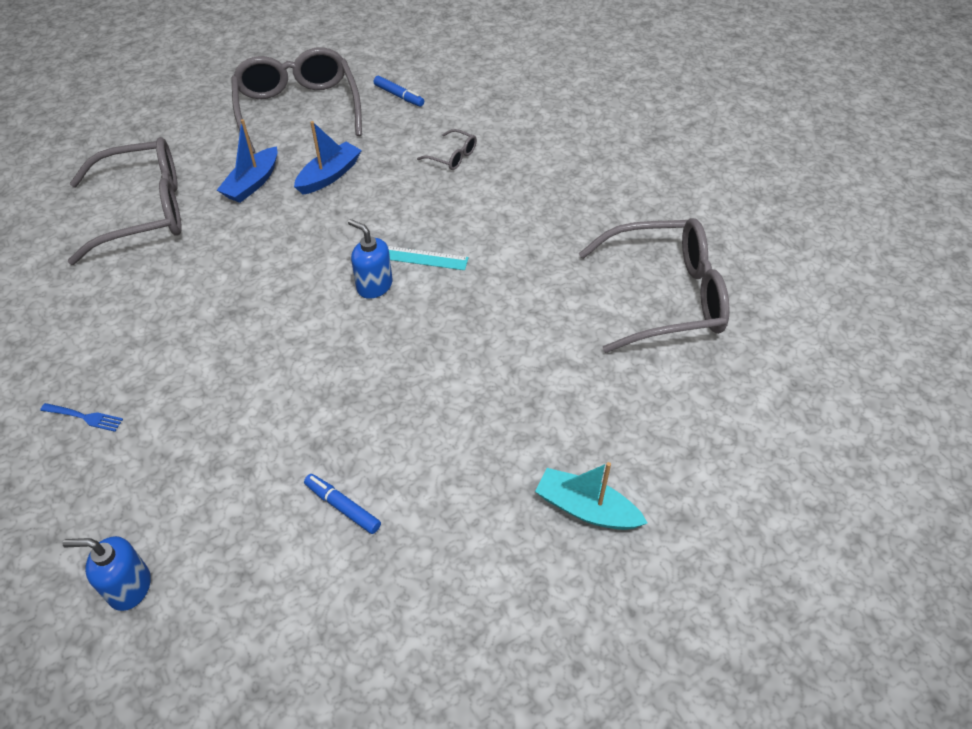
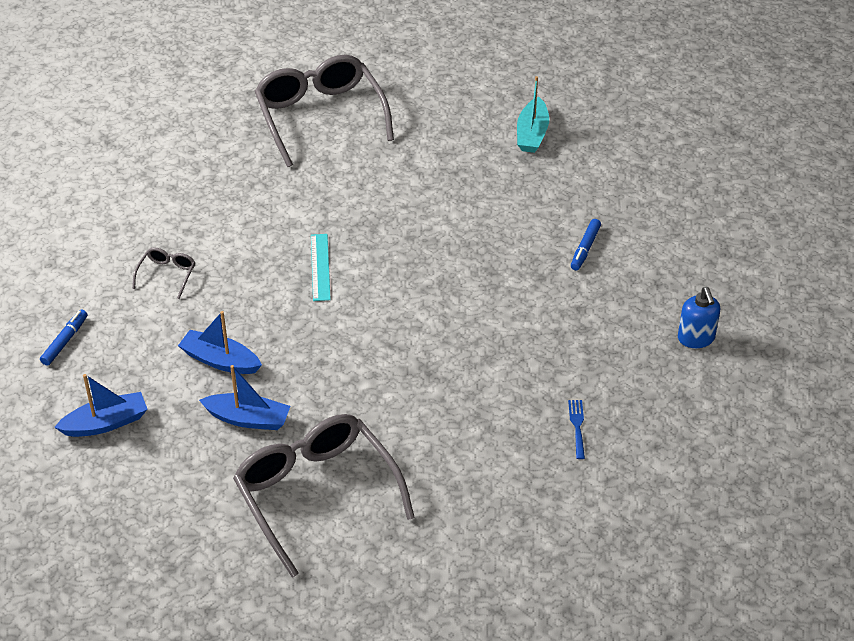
camera: 105 degrees left, 5 degrees down
(298, 109) = (106, 423): grey glasses -> blue boat
(374, 286) = (365, 287): blue soap dispenser -> none

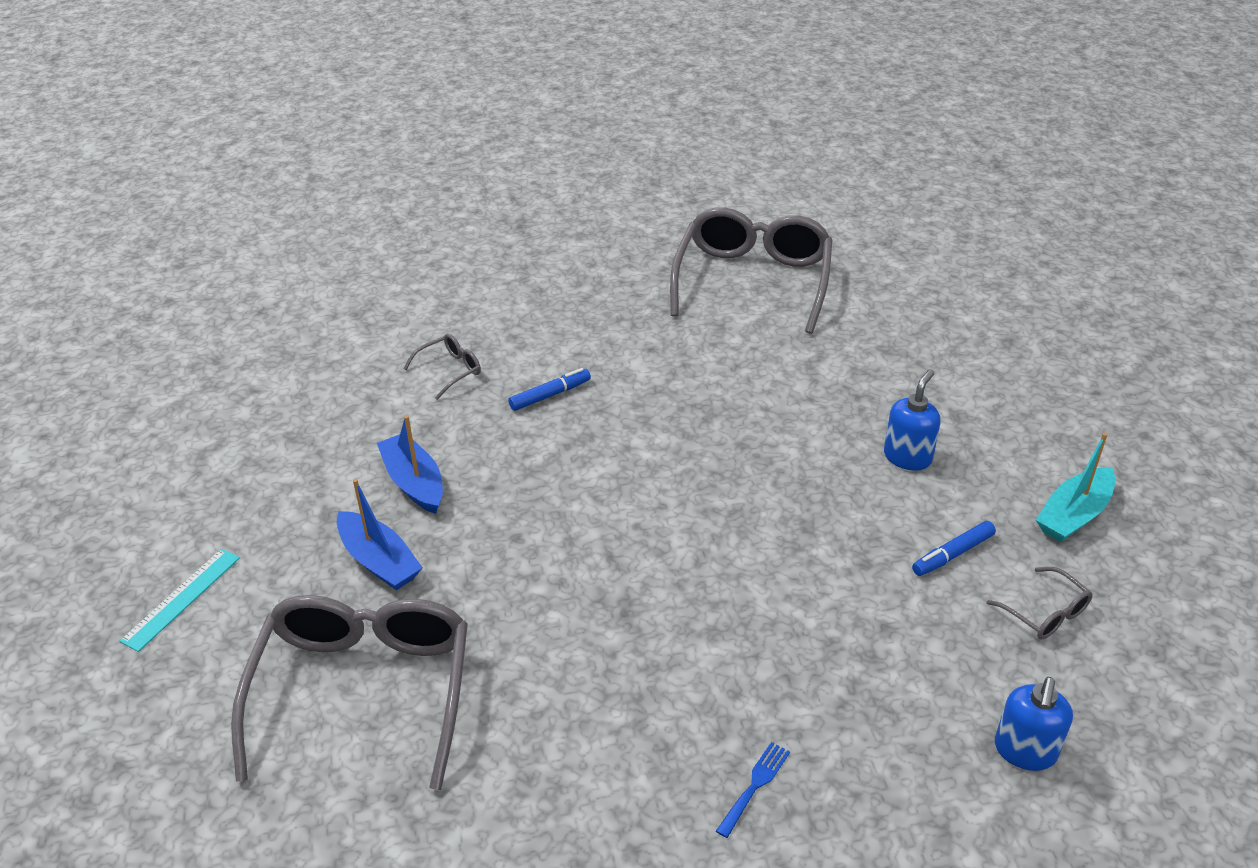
camera: 35 degrees right, 5 degrees down
(65, 341) = (292, 391): blue marker -> blue marker (550, 395)
(106, 423) = (243, 492): blue boat -> none
(320, 267) = (612, 432): turquoise ruler -> turquoise ruler (182, 599)
(516, 200) = (907, 457): none -> blue soap dispenser
(532, 134) = (989, 391): turquoise boat -> turquoise boat (1074, 515)
(657, 259) = (1046, 613): none -> grey glasses

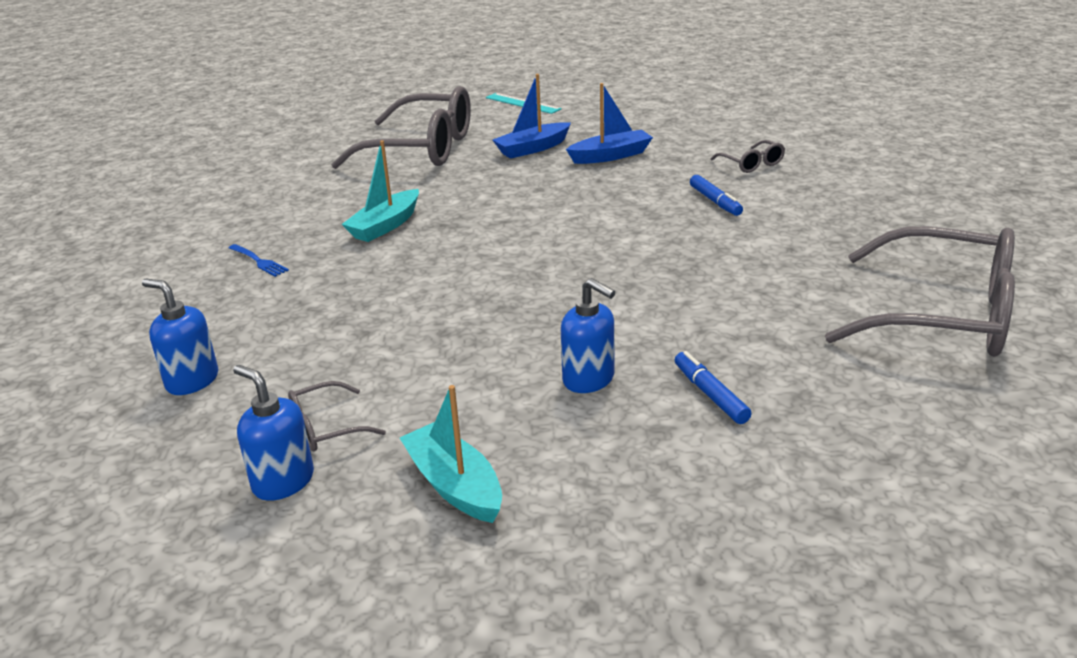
camera: 100 degrees right, 10 degrees down
(634, 671) = (385, 226): none -> turquoise boat
(953, 554) = (432, 384): blue marker -> blue marker (710, 395)
(1125, 621) = (283, 481): none -> blue soap dispenser

